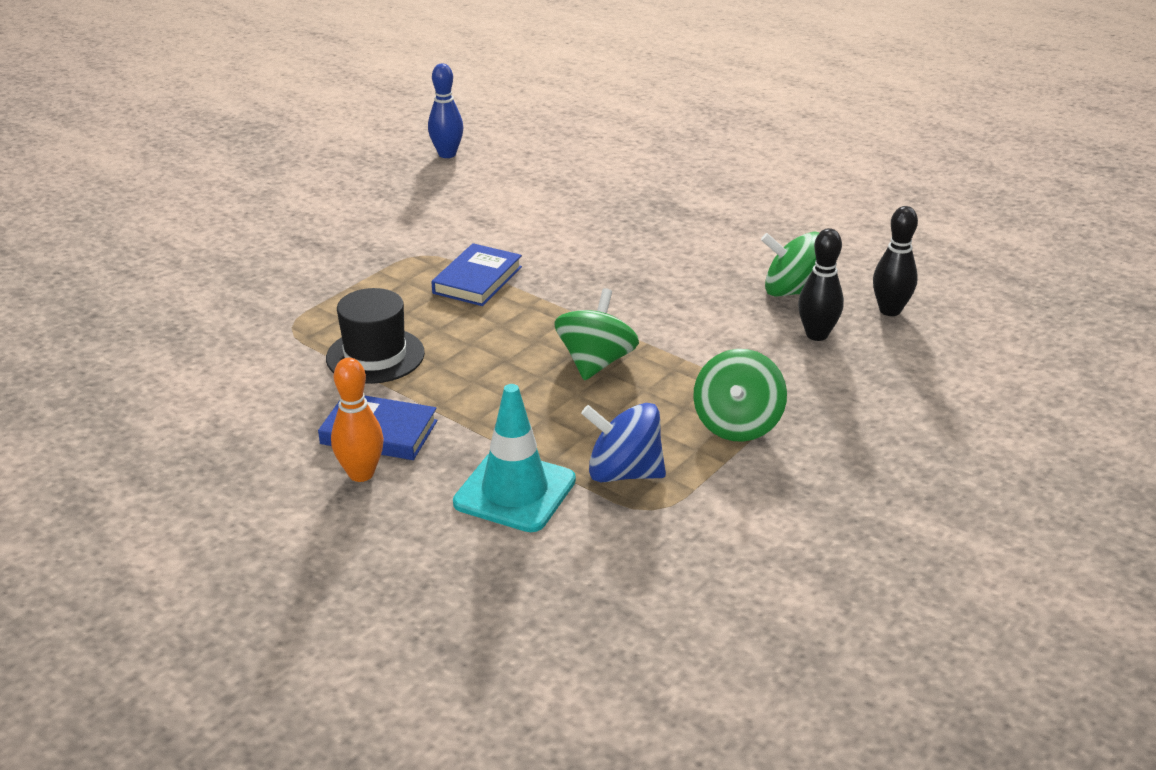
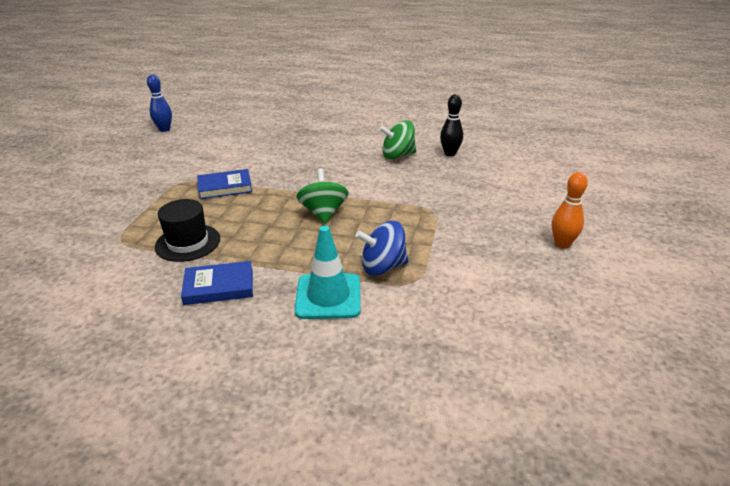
camera: 25 degrees left, 0 degrees up
(361, 474) = (223, 315): orange bowling pin -> orange bowling pin (562, 244)
(477, 280) = (225, 187): blue book -> blue book turned 75 degrees clockwise
(737, 424) = (422, 224): green spinning top -> none
(817, 335) = (425, 172): black bowling pin -> none

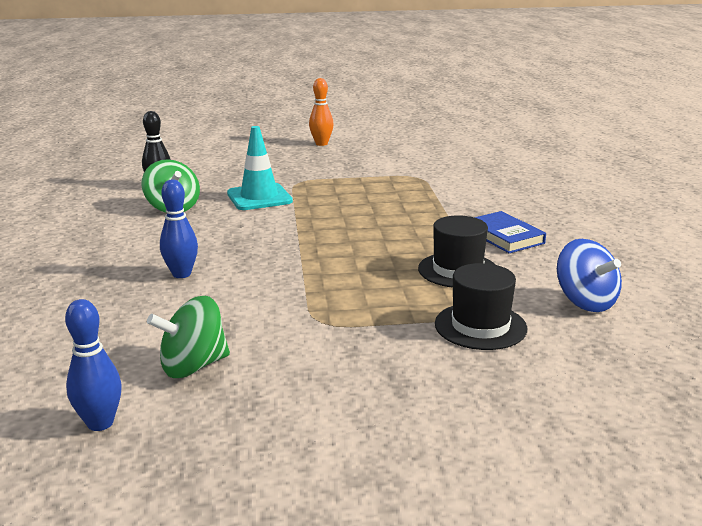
camera: 110 degrees left, 10 degrees down
(112, 229) = (480, 326): none -> black hat
(225, 187) = (318, 285): blue book -> none
(283, 151) = (181, 274): none -> blue bowling pin
(323, 213) = (339, 221): green spinning top -> green spinning top (193, 366)
(328, 296) = (466, 197): turquoise traffic cone -> turquoise traffic cone (259, 197)
(382, 267) = (408, 187): blue spinning top -> blue spinning top (585, 302)

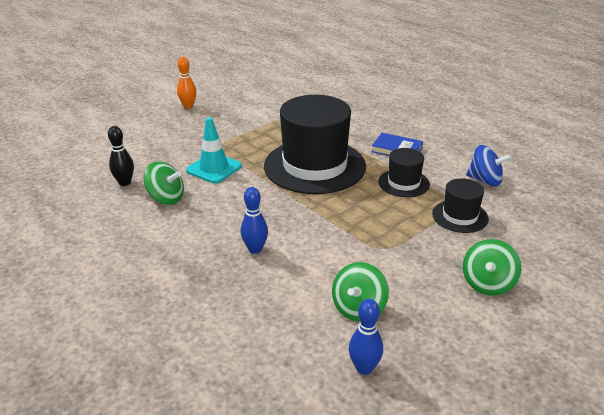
camera: 35 degrees left, 10 degrees up
(371, 224) = (315, 166): none -> black hat
(397, 409) = (487, 284): none -> green spinning top

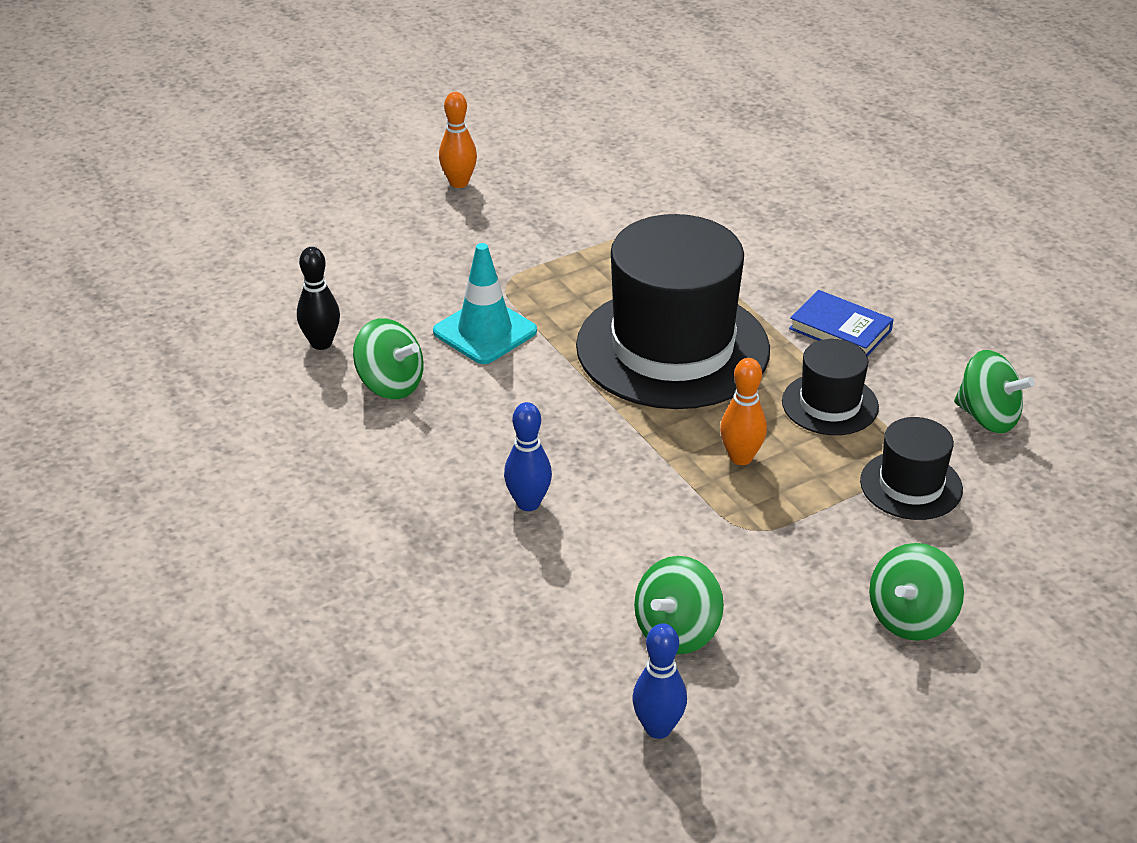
camera: 10 degrees right, 5 degrees up
(366, 213) = (741, 457): none -> orange bowling pin
(485, 180) = (988, 417): blue spinning top -> green spinning top

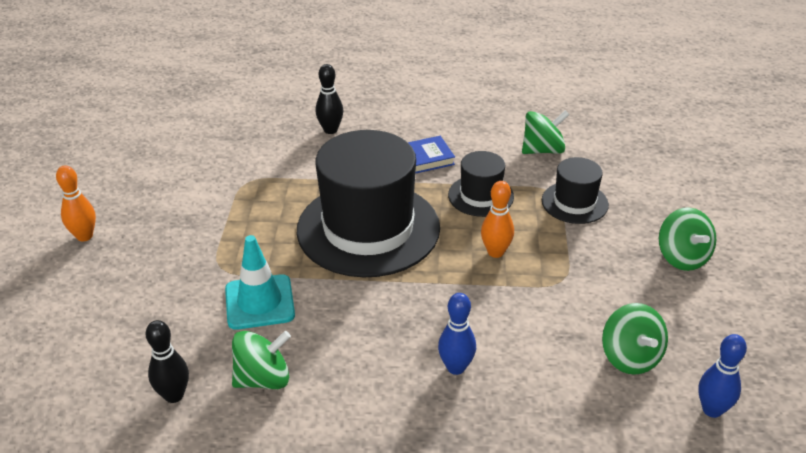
camera: 55 degrees left, 0 degrees up
(810, 241) = (330, 130): none -> black bowling pin

